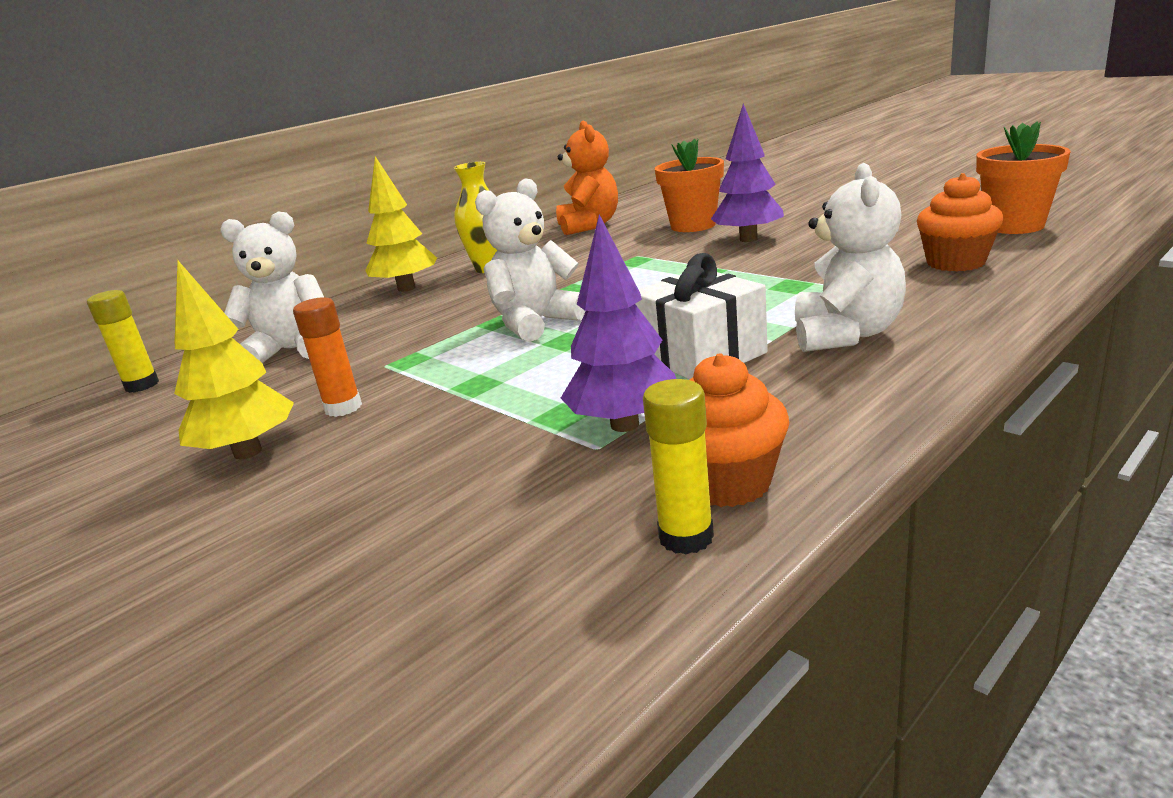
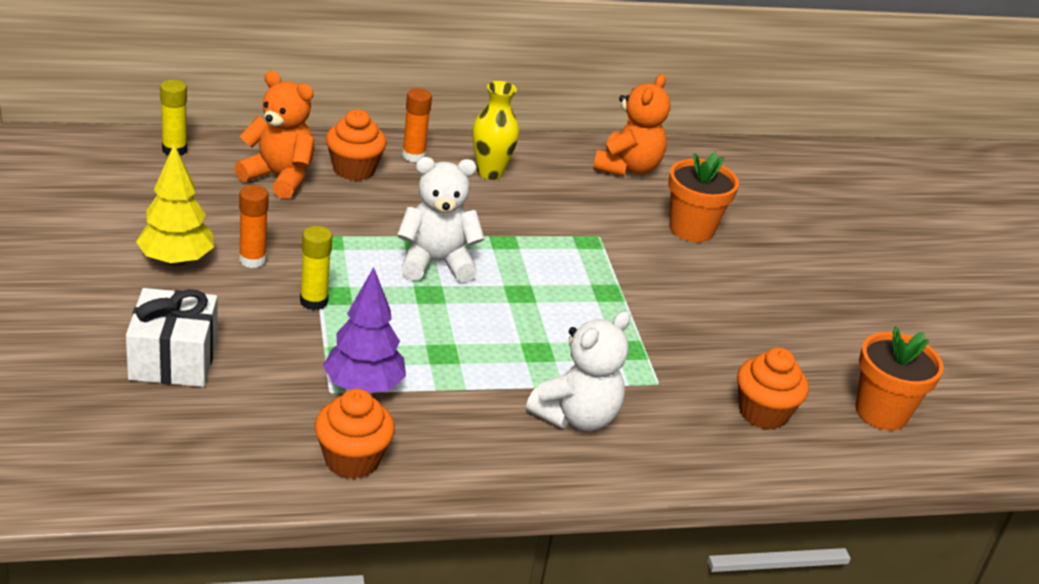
camera: 25 degrees right, 10 degrees up
(292, 350) = (279, 178): white teddy bear -> orange teddy bear
(362, 316) = (354, 169): none -> orange cupcake
(406, 288) = (413, 156): yellow tree -> orange glue stick
(686, 537) = (292, 472): yellow glue stick -> yellow glue stick (313, 302)
(701, 355) = (477, 368): white gift -> white gift (173, 359)
(748, 239) = (695, 278): purple tree -> none

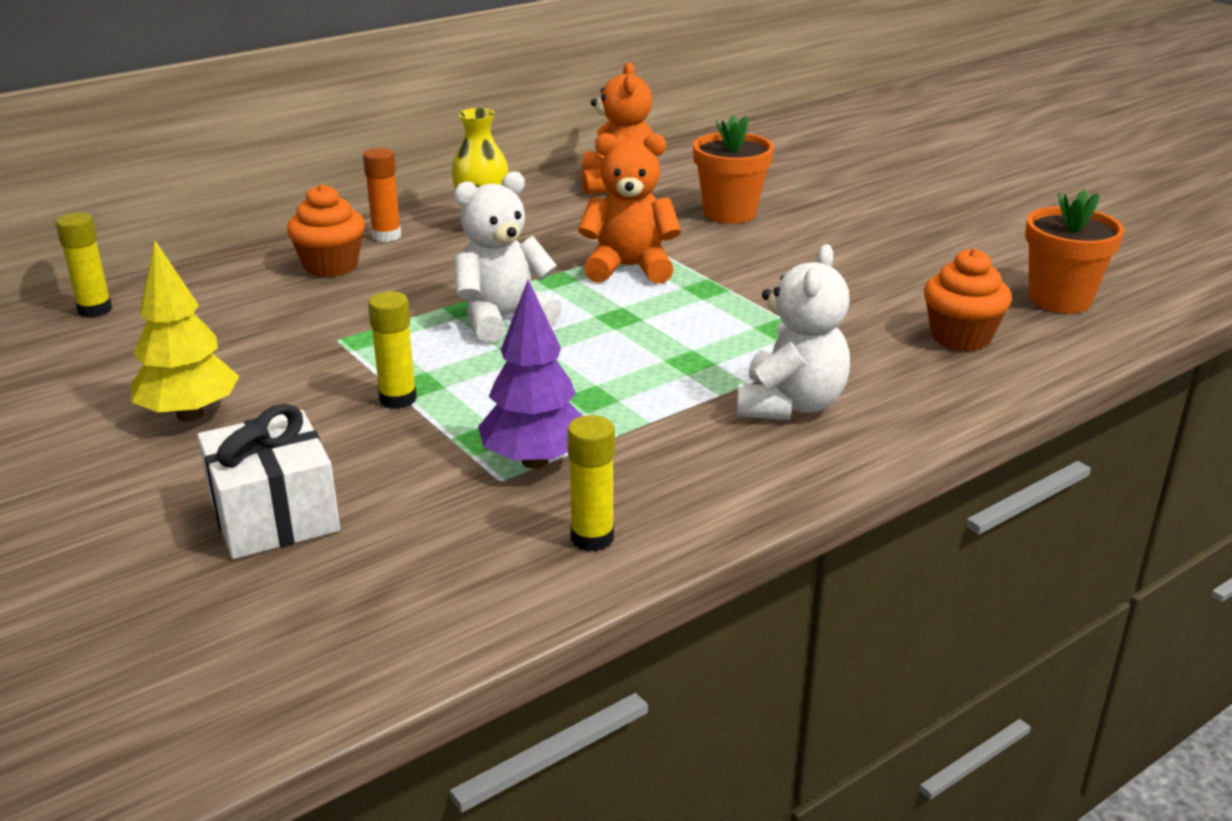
camera: 20 degrees left, 5 degrees down
(252, 260) = (286, 383): orange glue stick -> none
(279, 178) = (249, 298): orange teddy bear -> orange teddy bear (629, 268)
(352, 459) = (592, 538): orange cupcake -> yellow glue stick

